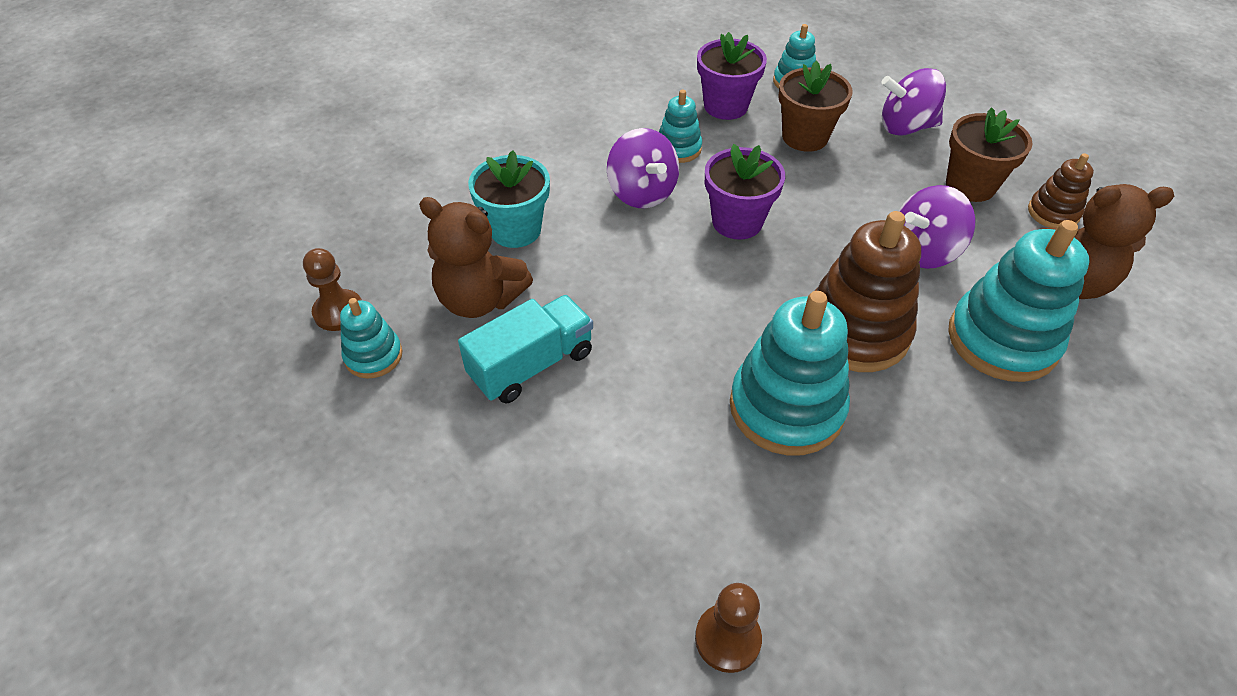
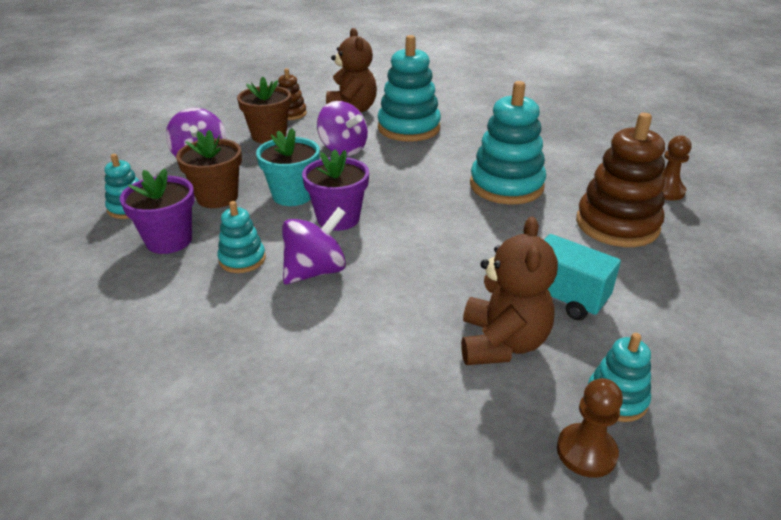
camera: 105 degrees left, 15 degrees down
(515, 230) = (397, 343): turquoise flower pot -> turquoise flower pot (292, 195)
(855, 331) = (428, 168): brown stacking toy -> brown stacking toy (617, 225)

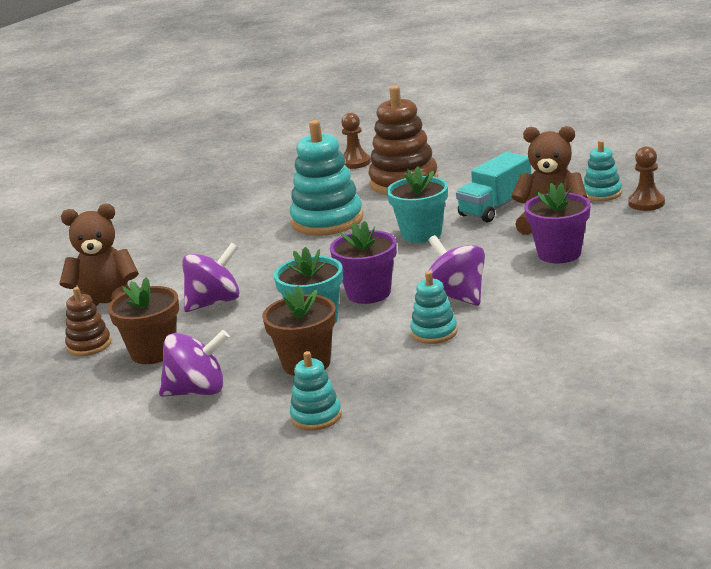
camera: 80 degrees left, 10 degrees down
(169, 240) = (393, 377): purple flower pot -> purple flower pot (559, 254)
(408, 128) = (175, 269): turquoise stacking toy -> none
(473, 242) = (421, 234): none -> turquoise flower pot

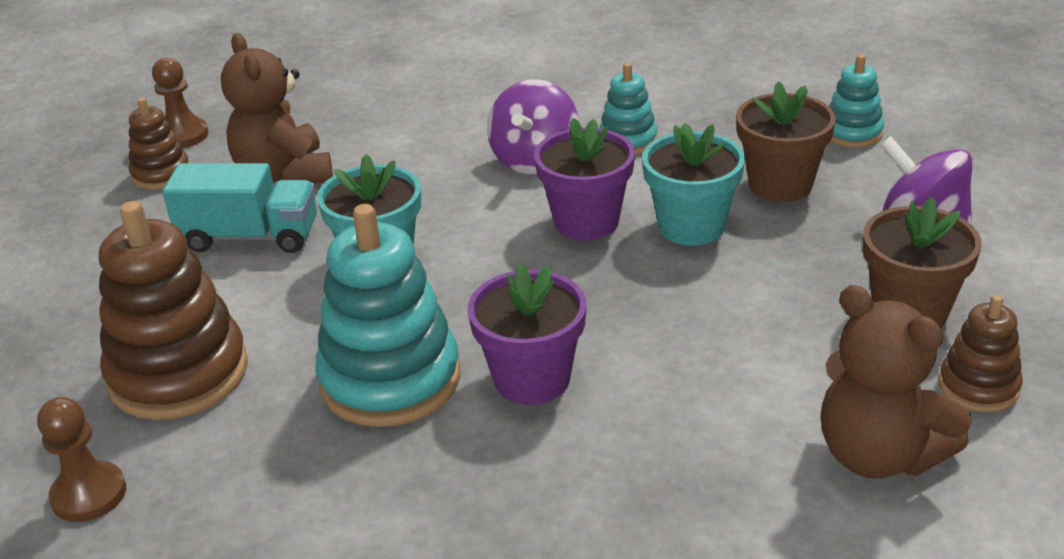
camera: 130 degrees left, 10 degrees up
(214, 302) = (742, 339): purple spinning top -> none
(559, 254) = (371, 140): purple flower pot -> purple flower pot (532, 379)
(602, 193) = (161, 174): turquoise stacking toy -> brown stacking toy

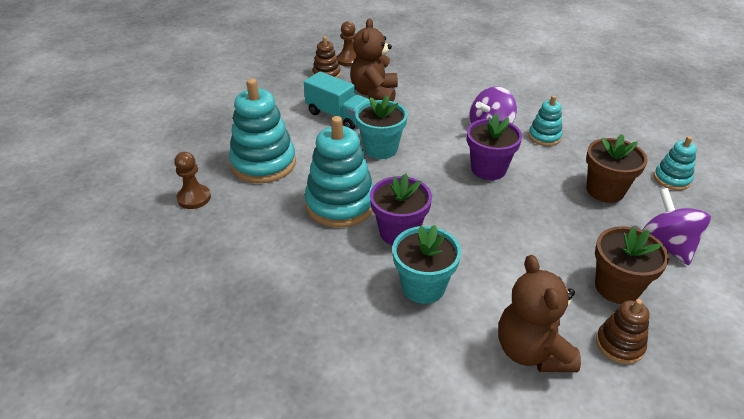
camera: 30 degrees right, 5 degrees up
(178, 374) = (263, 163): brown stacking toy -> turquoise stacking toy
(691, 226) = (538, 193): turquoise flower pot -> turquoise flower pot (423, 287)

